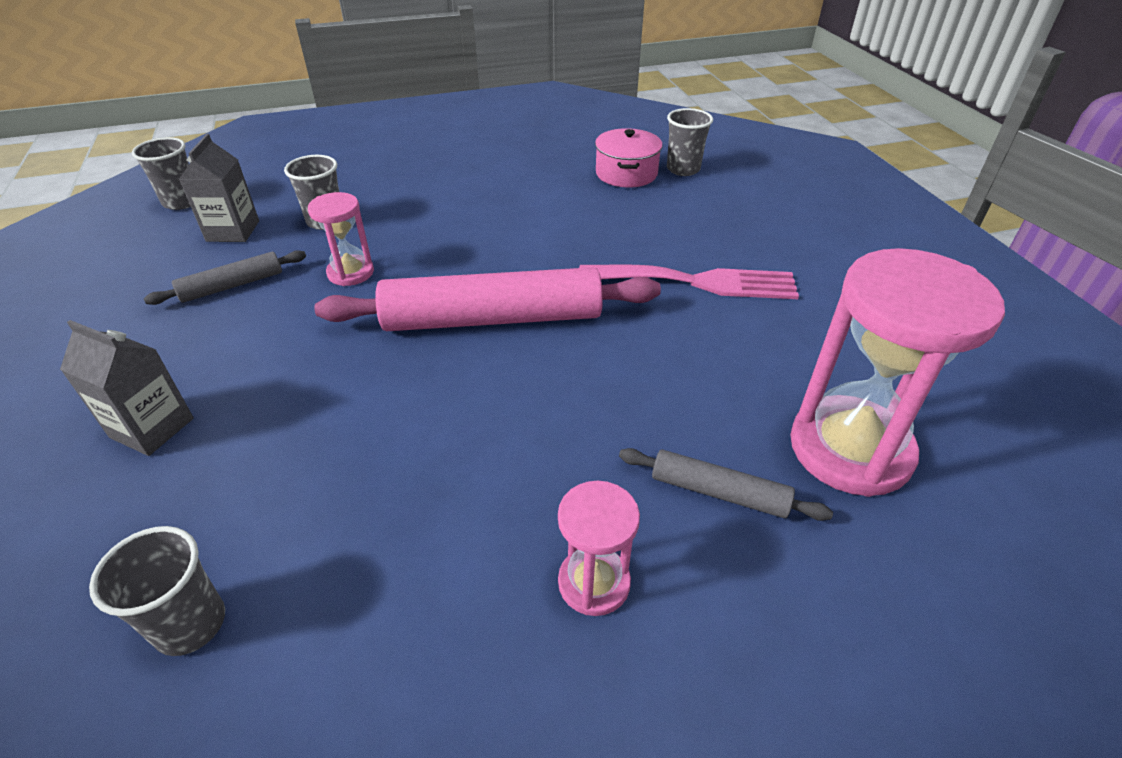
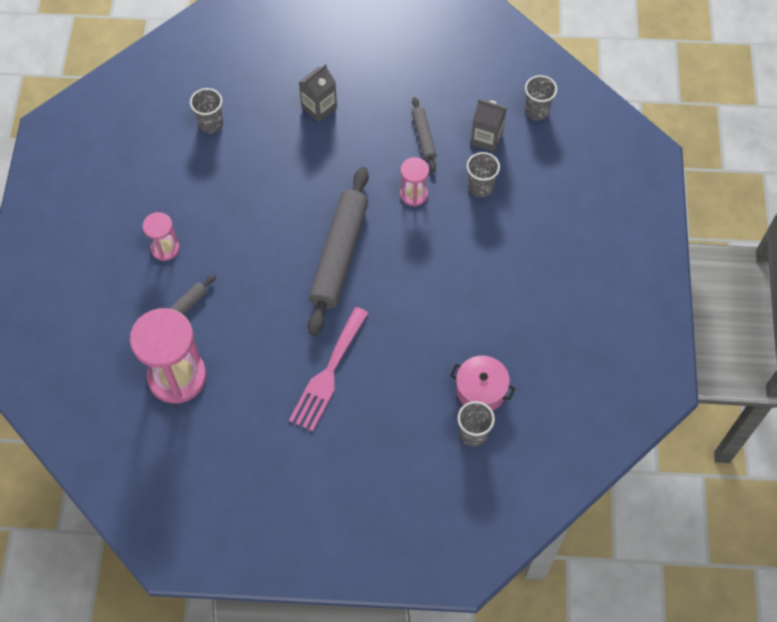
camera: 110 degrees right, 20 degrees up
(493, 318) = (339, 255): pink rolling pin -> grey rolling pin

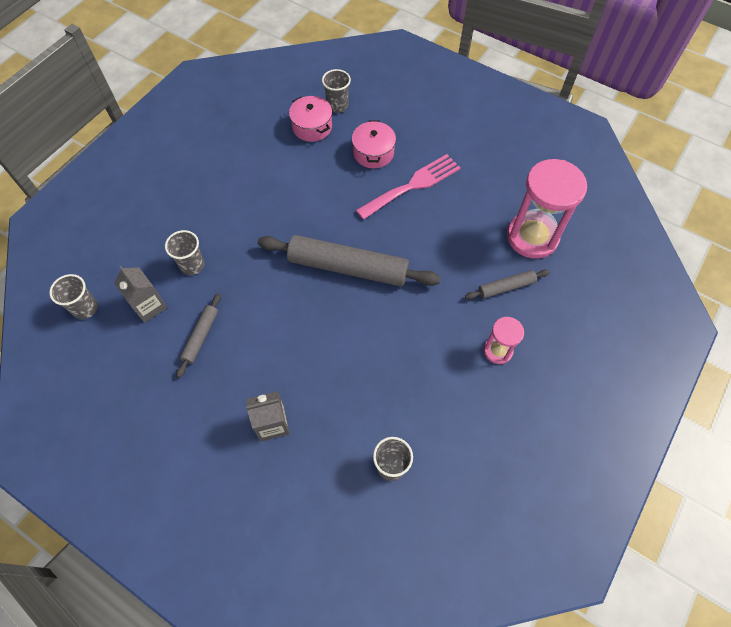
camera: 150 degrees left, 0 degrees up
(339, 255) = (348, 267): grey rolling pin -> grey rolling pin turned 60 degrees clockwise
(393, 392) = (373, 153): none -> pink pot
(413, 194) = (250, 288): pink hourglass -> none

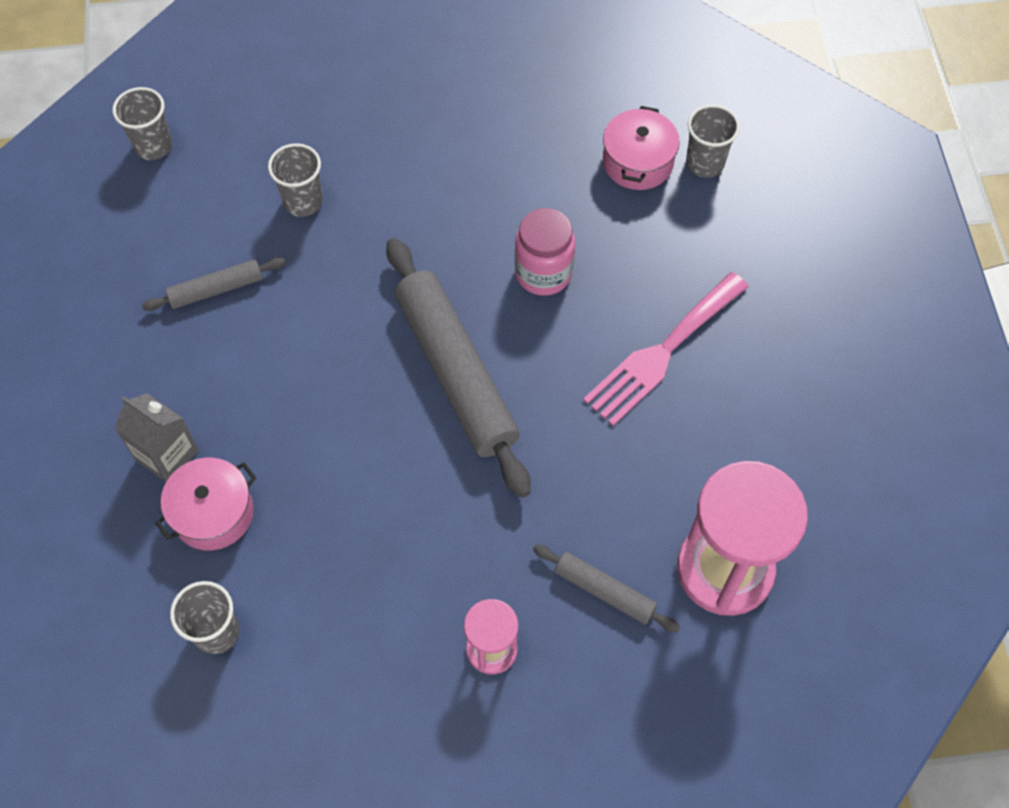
camera: 50 degrees right, 0 degrees up
(149, 306) = (210, 204): grey carton -> none
(331, 199) = (543, 273): none -> pink jar
(373, 153) = (669, 265): pink pot -> pink pot (213, 513)
(412, 185) = (662, 353): pink fork -> pink fork turned 120 degrees clockwise

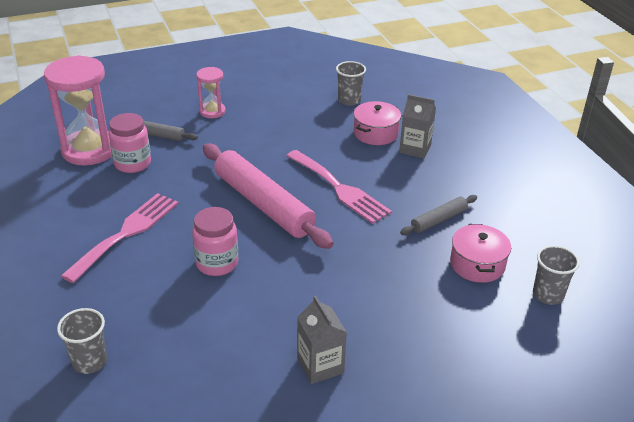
camera: 165 degrees right, 25 degrees down
(303, 202) = (411, 278): grey cup -> none
(331, 383) = (339, 188): none -> pink fork
(455, 111) = (320, 366): none -> grey carton
(456, 373) = (263, 204): grey rolling pin -> pink rolling pin
(637, 162) = (150, 352): pink pot -> pink pot (477, 264)
(650, 514) = (132, 164): none -> pink jar

